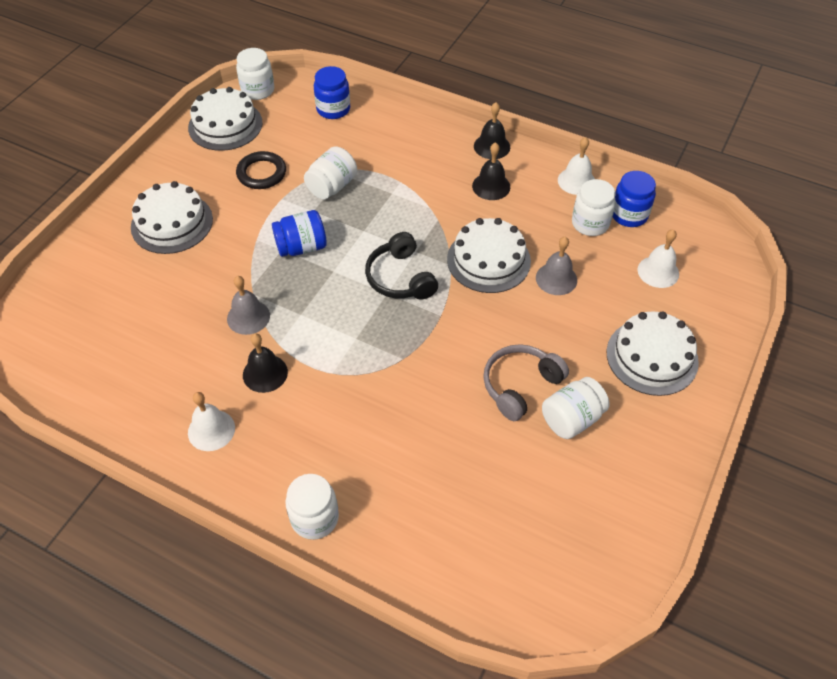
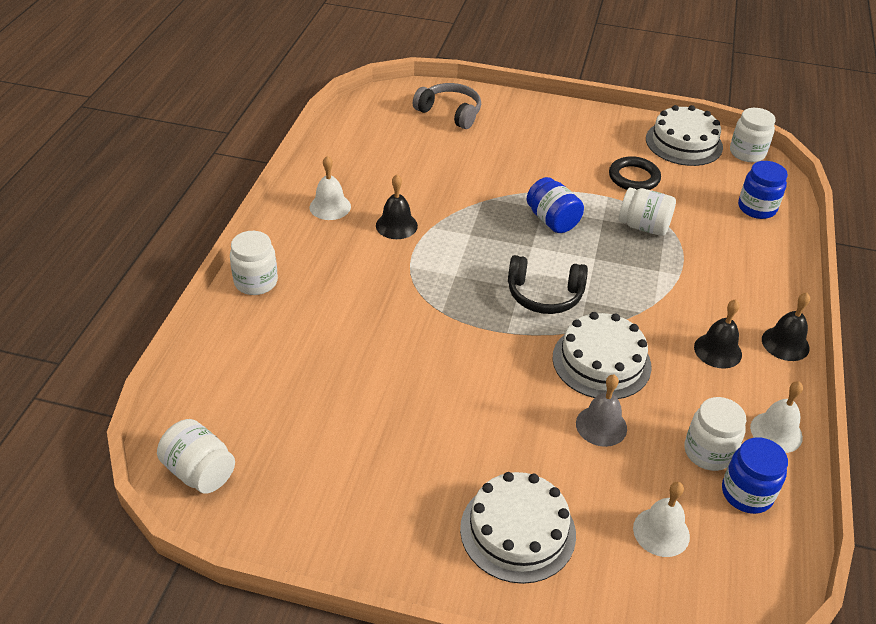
camera: 75 degrees right, 10 degrees down
(172, 223) = (542, 138): white cake -> none
(248, 317) = (455, 203): grey bell -> none
(400, 278) = (544, 295): black headphones -> black headphones turned 135 degrees counterclockwise
(520, 385) = (437, 408): grey headphones -> grey headphones (450, 113)
(571, 419) = (406, 457): white jar -> white jar (200, 472)

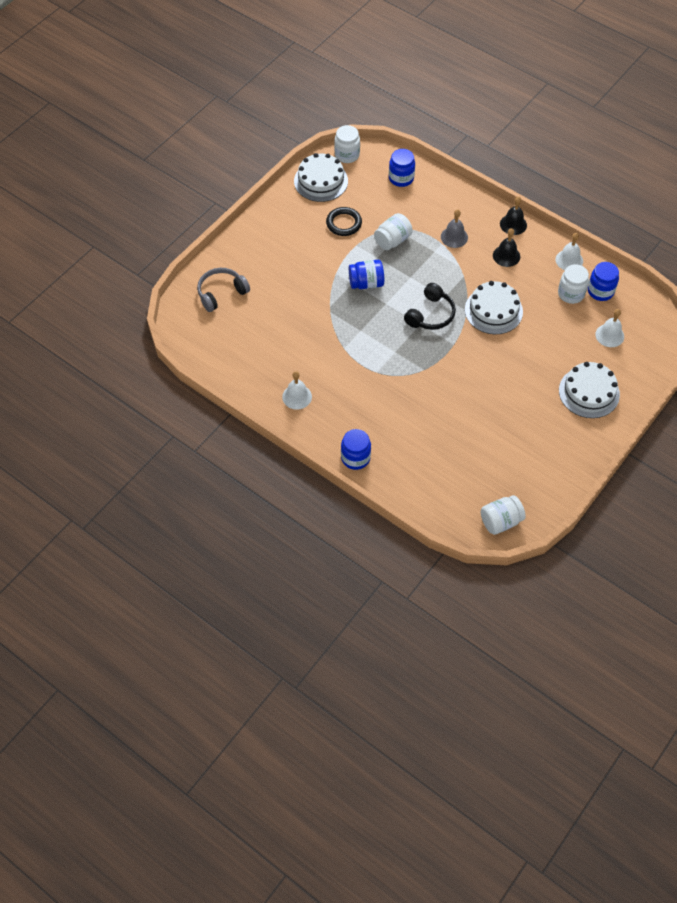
camera: 65 degrees left, 15 degrees up
(256, 282) = (355, 458): white jar -> blue jar
(396, 225) = (333, 366): black bell -> none
(601, 426) = (537, 330): grey bell -> grey bell (454, 237)

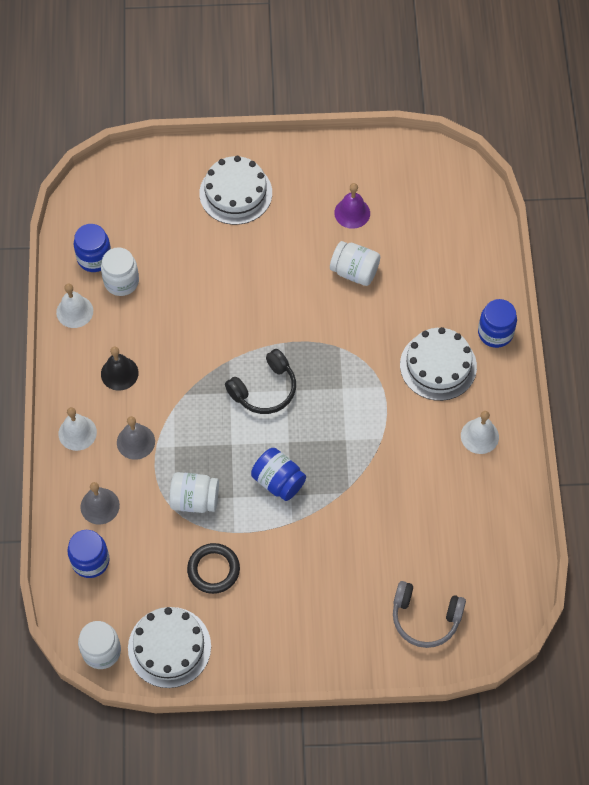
camera: 130 degrees left, 5 degrees up
(429, 200) = (100, 506): none -> grey bell
(430, 314) = (264, 389): black headphones -> black headphones turned 150 degrees clockwise
(493, 310) = (207, 336): white cake -> white cake (438, 365)
(500, 521) = (444, 175): white jar -> white jar (354, 271)
(513, 224) = (66, 396): black bell -> none
(517, 445) = (352, 213): none -> purple bell
(609, 335) = (147, 217): white bell -> white bell (77, 433)

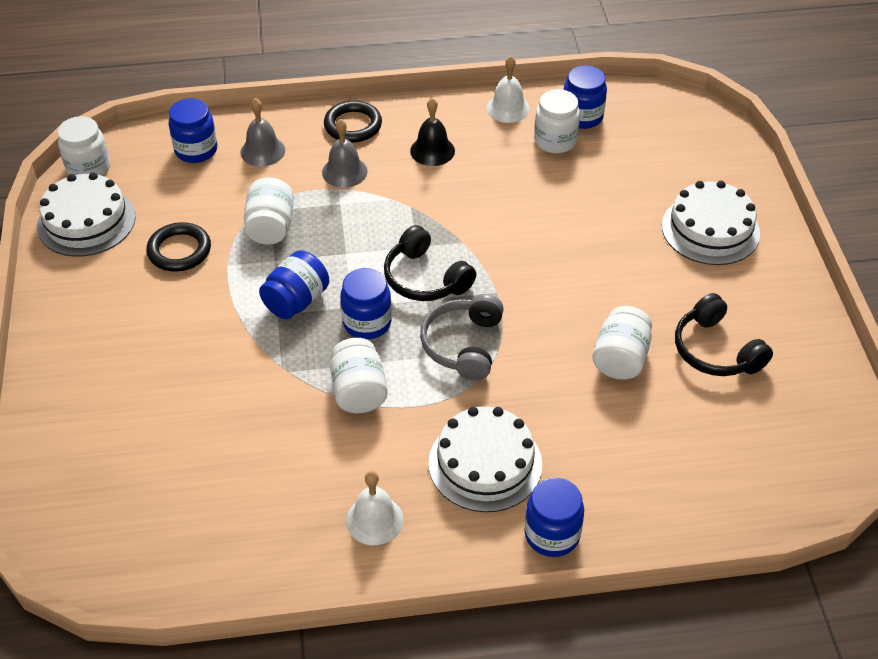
camera: 85 degrees right, 15 degrees down
(77, 433) = (353, 125): white bell -> black ring
(305, 432) = (367, 323): none -> blue jar
(352, 213) = (715, 350): purple bell -> black headphones
(370, 441) = (359, 391): none -> white jar
(425, 618) = (96, 466): grey headphones -> grey headphones (463, 345)

